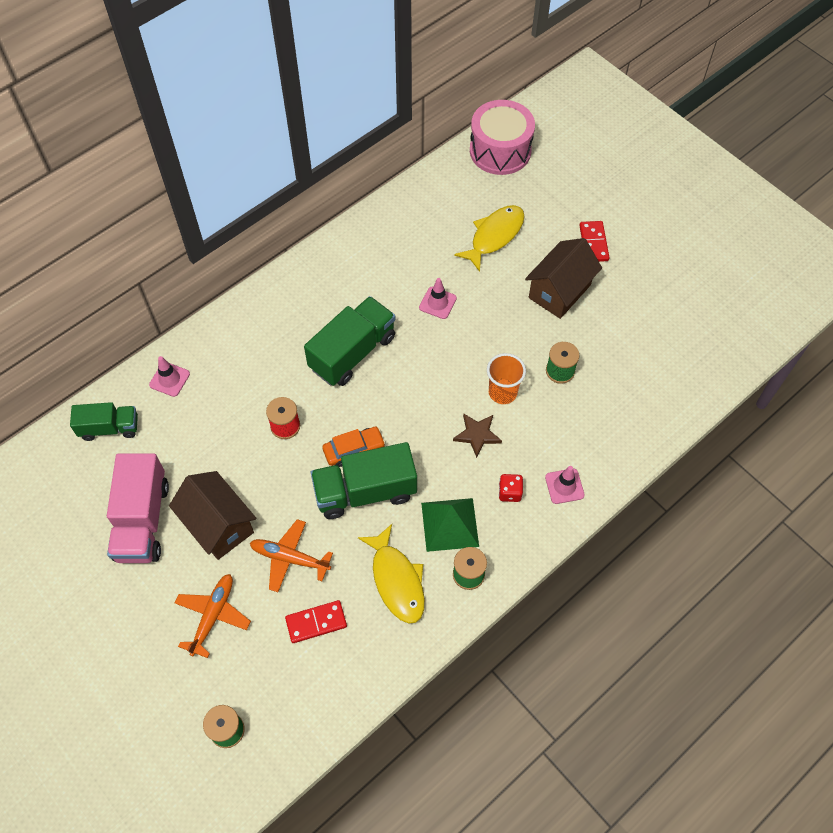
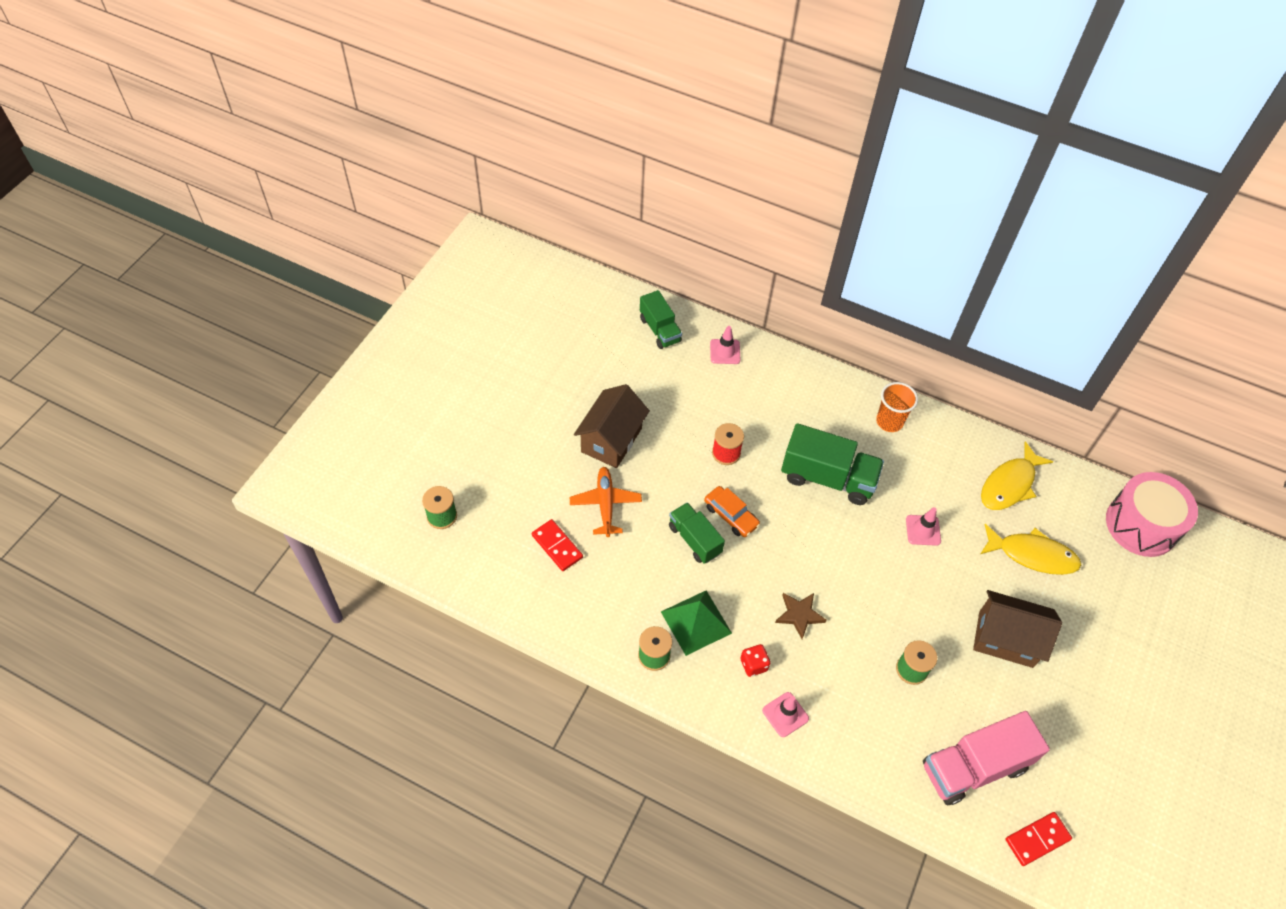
camera: 65 degrees right, 5 degrees down
(142, 520) = (591, 386): pink truck -> pink truck (974, 767)
(213, 616) = (531, 468): orange plane -> none
(365, 491) = (694, 540): green truck -> green truck, size x0.62
(397, 580) = (622, 596): yellow fish -> yellow fish (1009, 484)
(502, 392) = (857, 622): orange cup -> orange cup (889, 422)
(593, 243) = (1087, 654): red domino -> red domino (1037, 839)

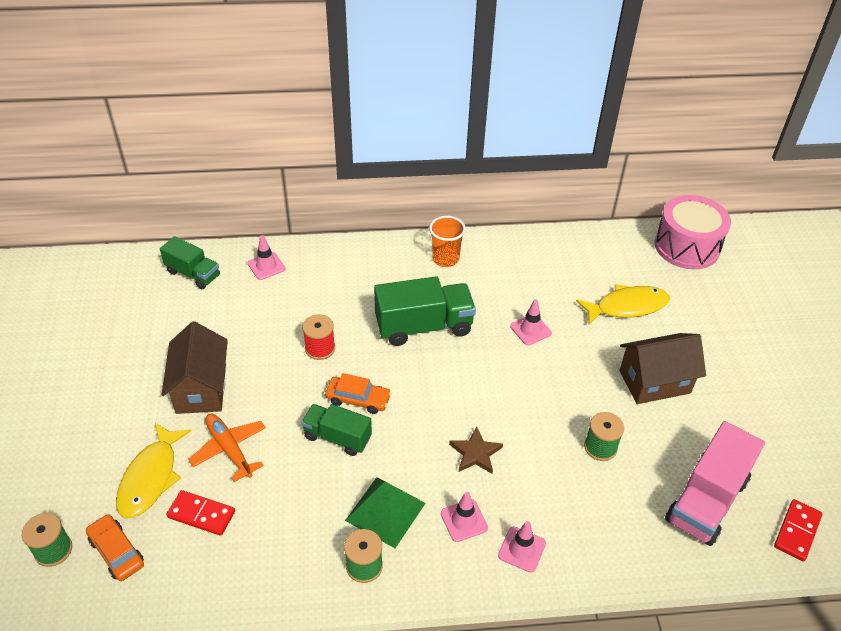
camera: 30 degrees left, 10 degrees down
(483, 542) = (117, 552): none -> orange car
(753, 665) = (464, 520): red dice -> pink traffic cone
(1009, 484) = (572, 262): yellow fish -> yellow fish (151, 477)

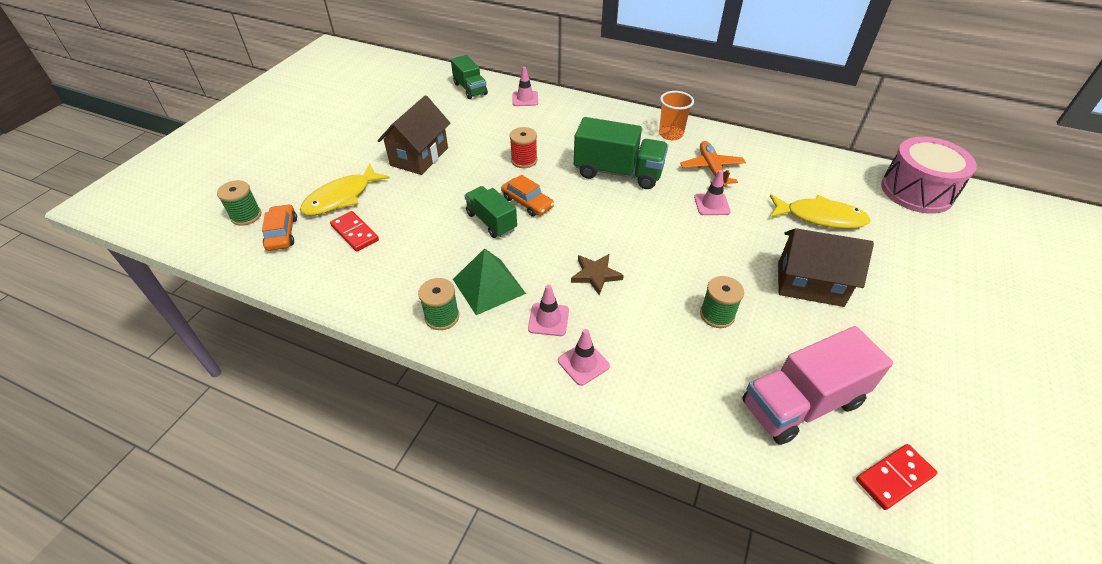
camera: 30 degrees right, 0 degrees up
(229, 449) = (407, 200): orange plane -> orange plane (712, 169)

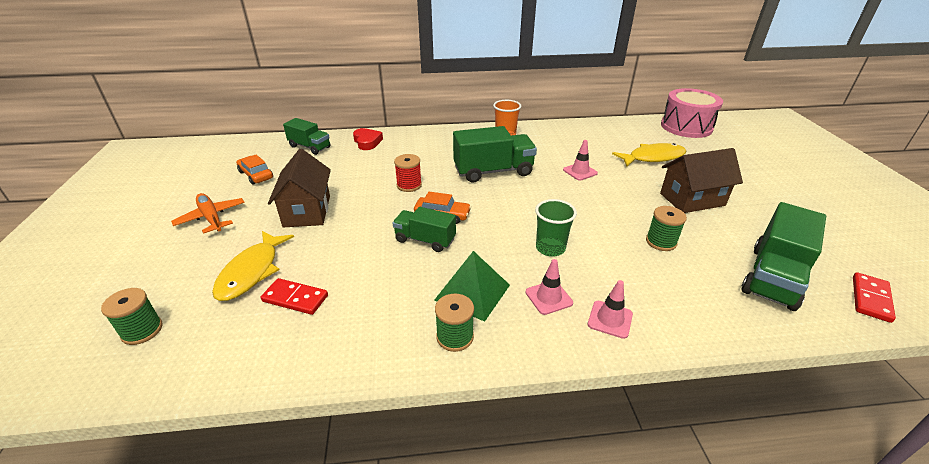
camera: 30 degrees left, 10 degrees down
(282, 233) = (206, 330): orange car -> orange car (256, 175)
(525, 99) = (367, 142): pink traffic cone -> red heart
(596, 275) = (550, 248): brown star -> green cup
(712, 169) = (556, 150): orange plane -> orange plane (211, 218)
(801, 403) = (773, 277): pink truck -> green truck

